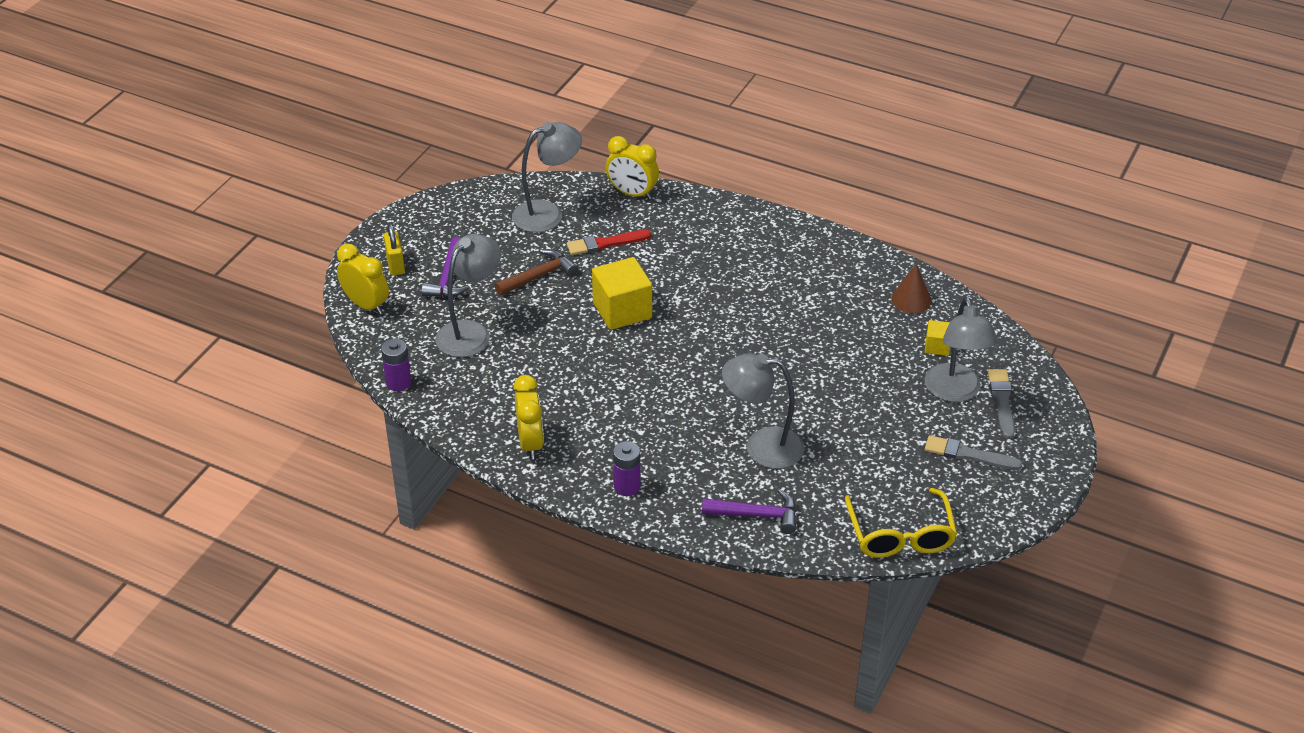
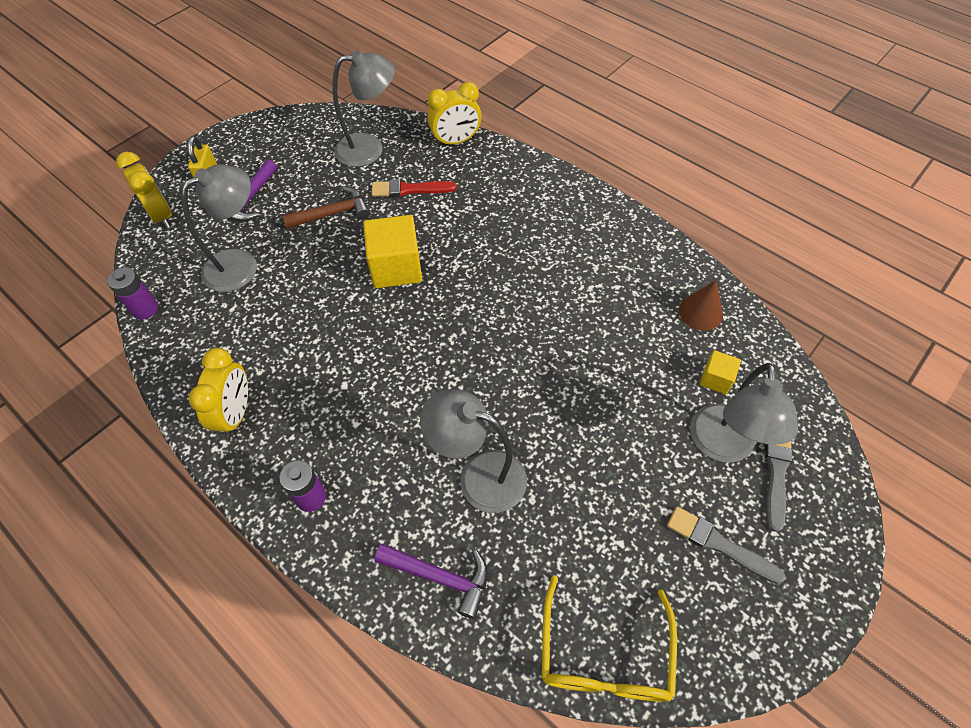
camera: 15 degrees right, 15 degrees up
(632, 194) = (456, 141): yellow clock -> yellow clock turned 60 degrees counterclockwise

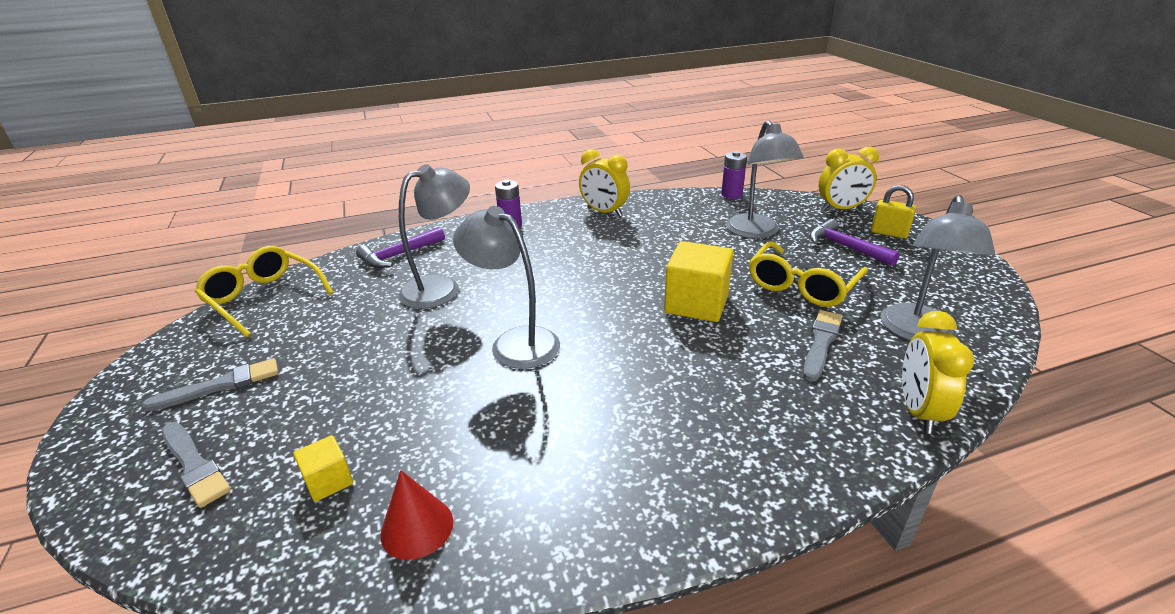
camera: 120 degrees right, 25 degrees down
(333, 213) = (802, 285): brown hammer -> yellow glasses
(410, 189) = (821, 343): red brush -> grey brush
(700, 312) = (417, 527): brown cone -> red cone
(722, 447) = (270, 438): grey lamp -> grey lamp (515, 342)

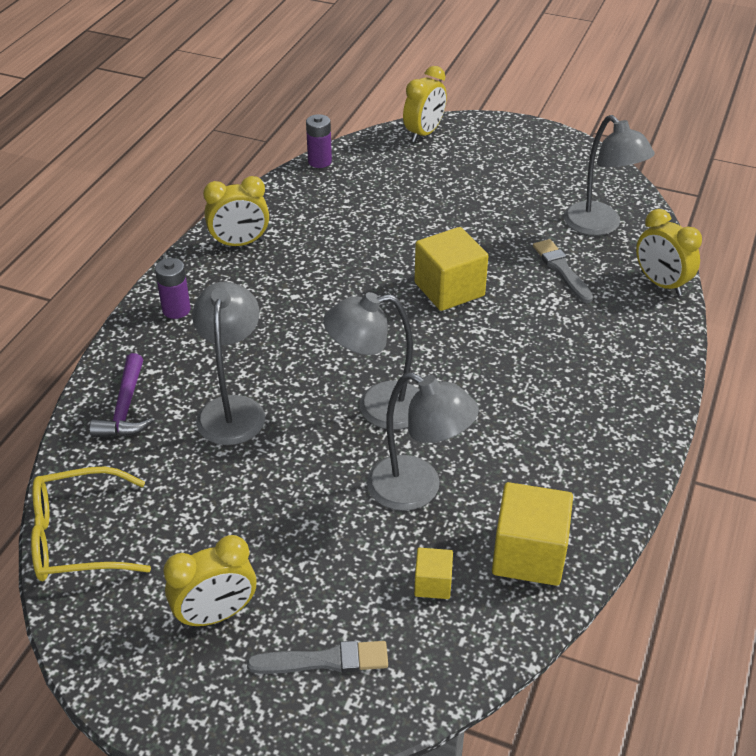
camera: 50 degrees left, 10 degrees up
(220, 386) = (216, 615): grey brush -> yellow clock
(417, 527) = (529, 554): red cone -> yellow cube
(756, 232) = (396, 194): grey lamp -> grey lamp (417, 490)
(802, 285) = (492, 228): yellow glasses -> none
(845, 247) = (475, 173): purple hammer -> none
(889, 233) = (485, 142): yellow padlock -> none

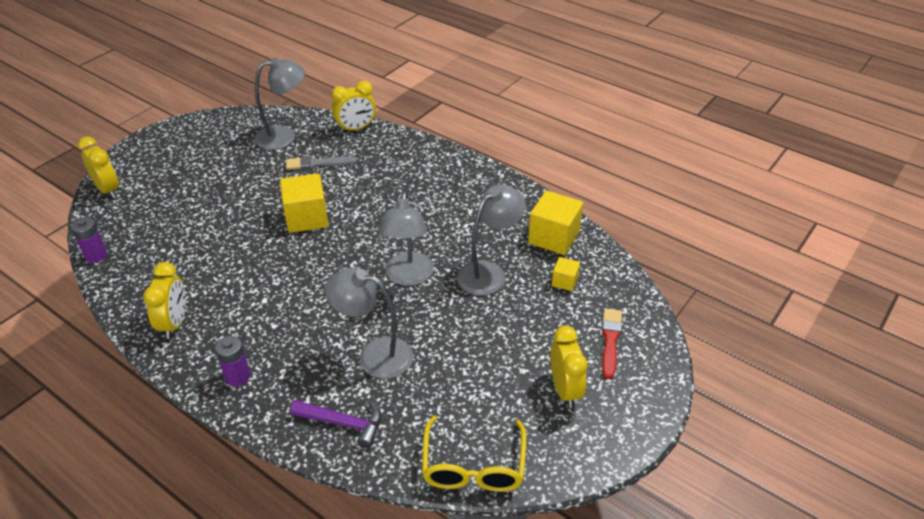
camera: 75 degrees left, 0 degrees up
(324, 660) = (610, 341): grey brush -> red brush

